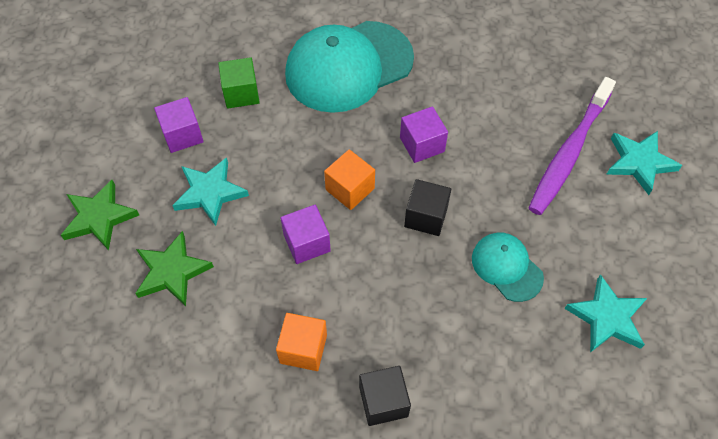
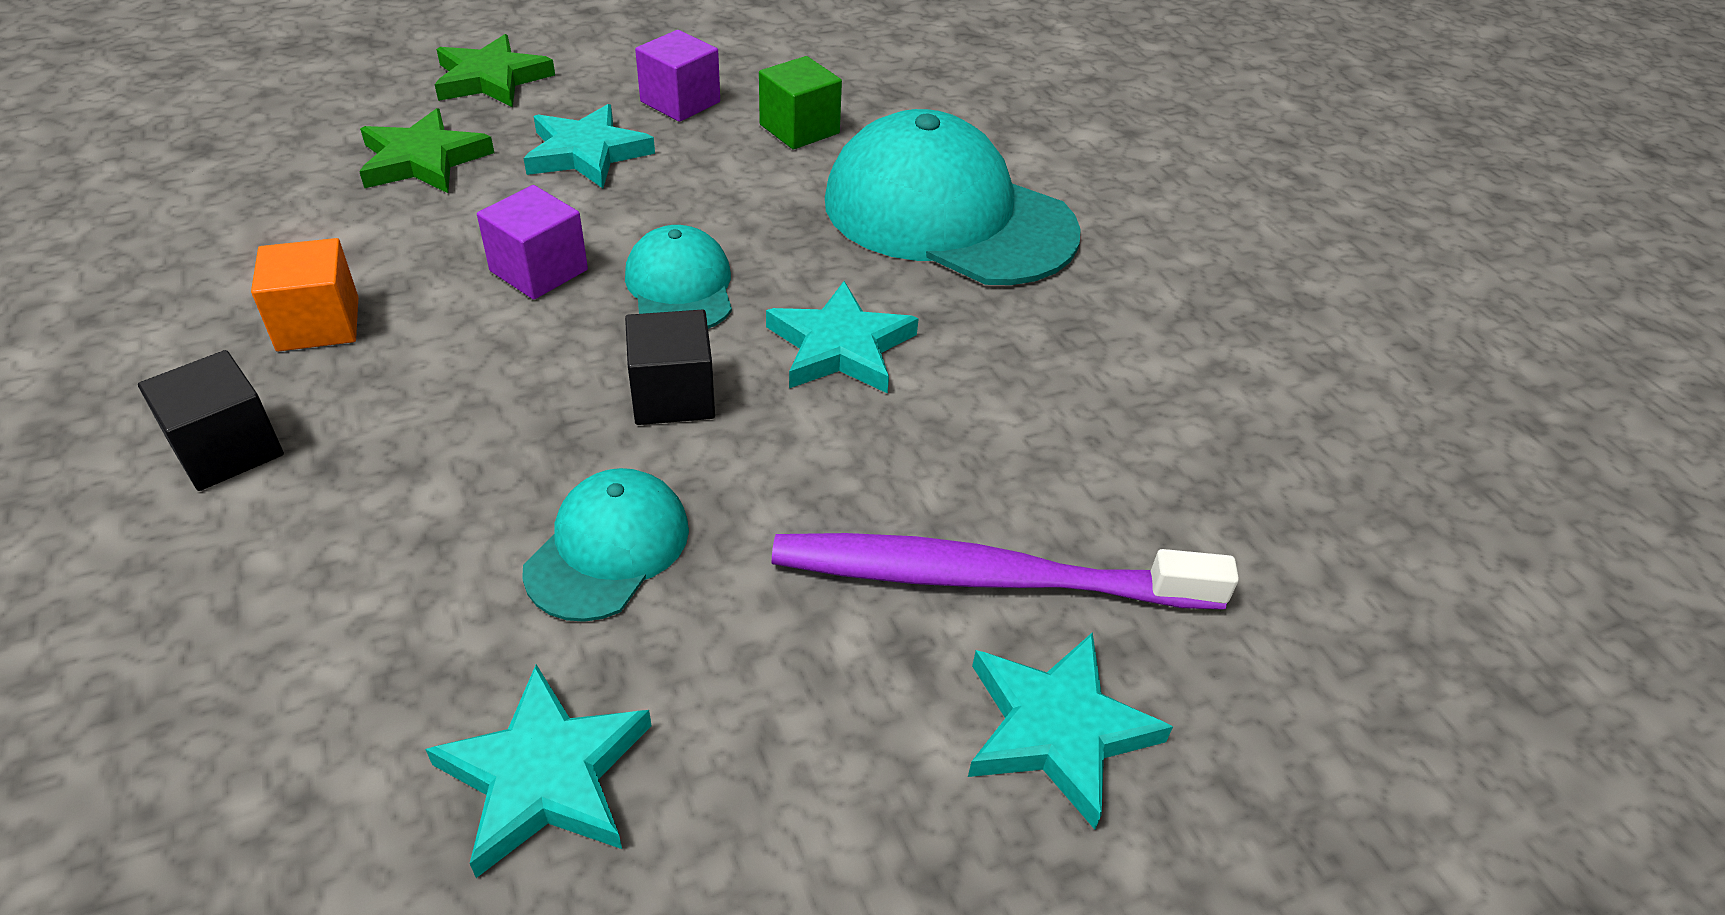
camera: 60 degrees right, 15 degrees down
(350, 189) = (680, 287): orange cube -> turquoise cap
(422, 144) = (840, 347): purple cube -> turquoise star

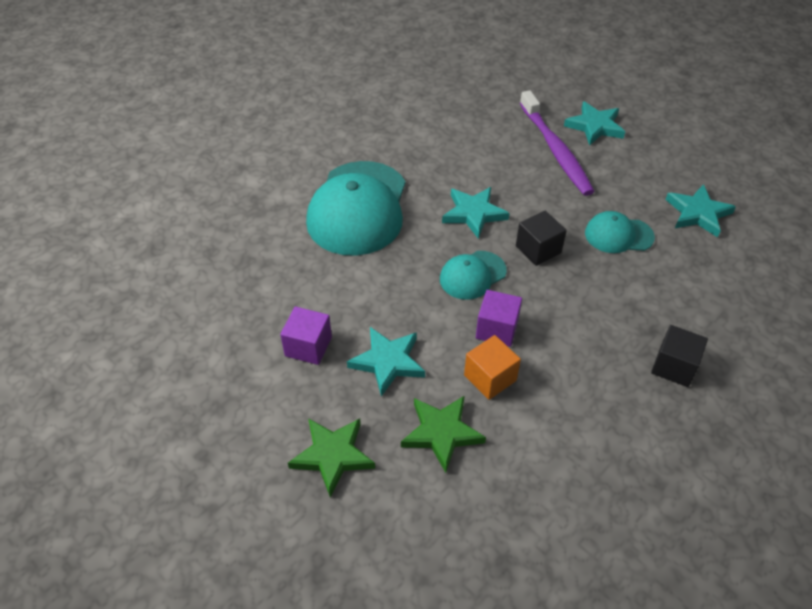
camera: 110 degrees left, 5 degrees up
(318, 324) = (591, 387): orange cube -> orange cube (490, 378)
(799, 129) = (309, 284): green cube -> none

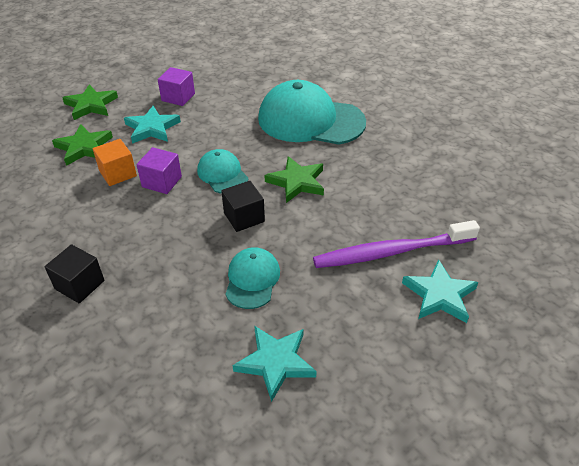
camera: 95 degrees right, 5 degrees down
(473, 213) = (297, 182): turquoise star -> green star

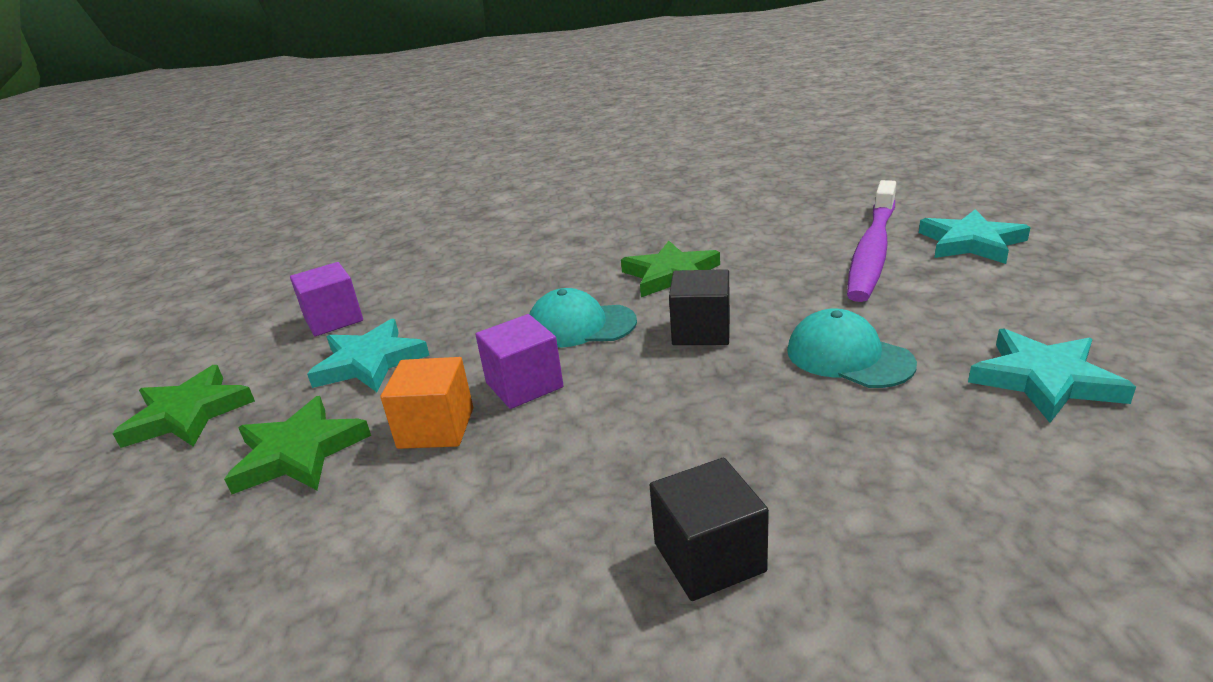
camera: 50 degrees left, 15 degrees down
(310, 120) = (557, 237): turquoise cap -> none

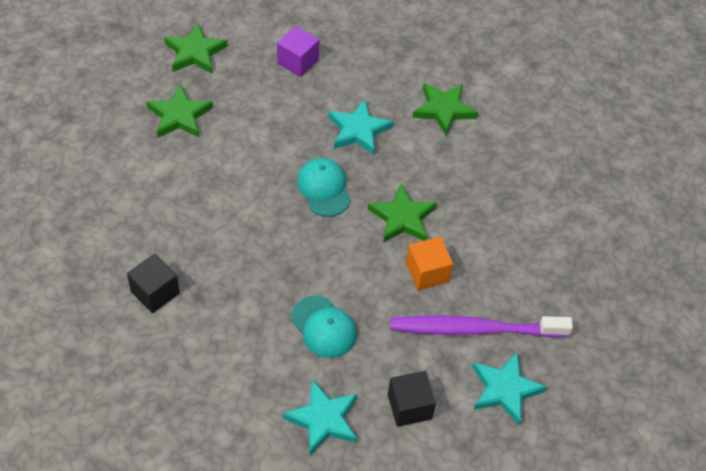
camera: 60 degrees right, 25 degrees up
(369, 362) = (259, 104): turquoise star -> turquoise star (358, 130)
(436, 428) = (211, 161): orange cube -> orange cube (427, 272)
(523, 234) = (444, 109): none -> green star
(524, 385) = (256, 184): purple cube -> none
(701, 331) = (333, 251): black cube -> black cube (409, 406)
(848, 357) = (323, 327): turquoise cap -> turquoise cap turned 120 degrees clockwise

